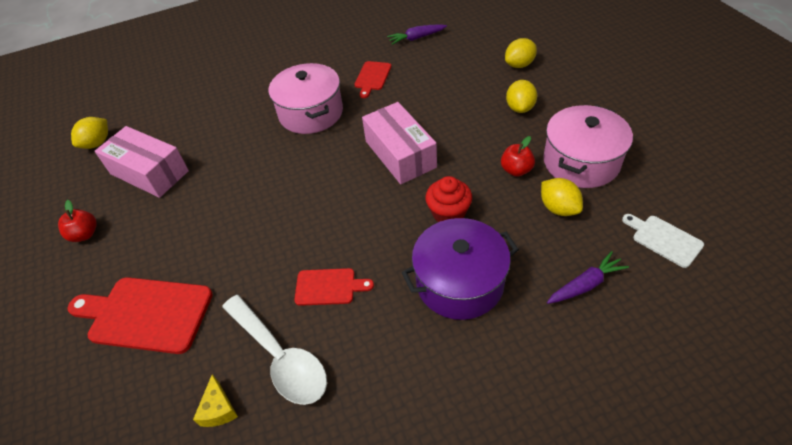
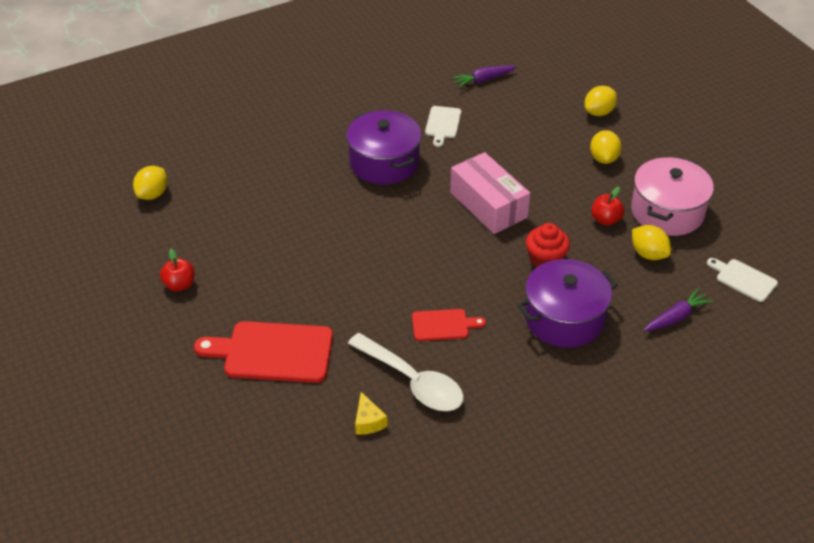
camera: 10 degrees left, 5 degrees down
(149, 172) = (225, 224): pink box -> none
(311, 113) = (384, 162): pink pot -> purple pot
(372, 77) = (442, 124): red cutting board -> white cutting board

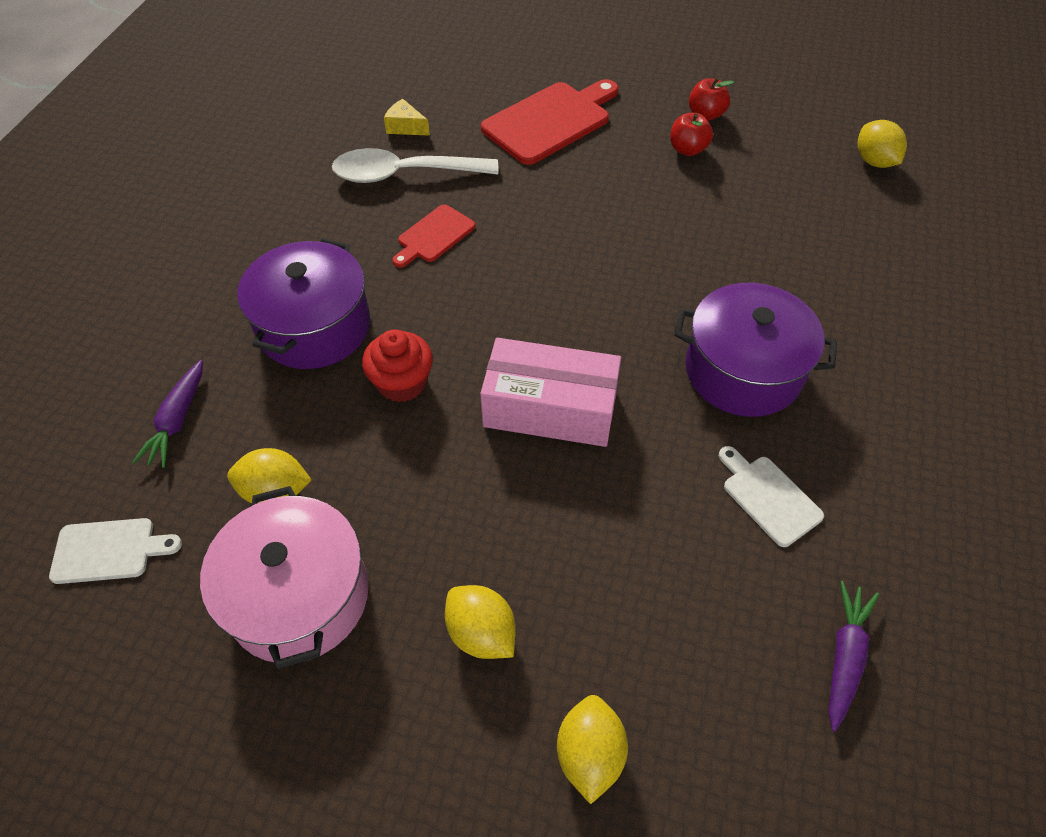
camera: 135 degrees right, 10 degrees up
(605, 220) = (378, 505): red apple -> red apple (687, 149)

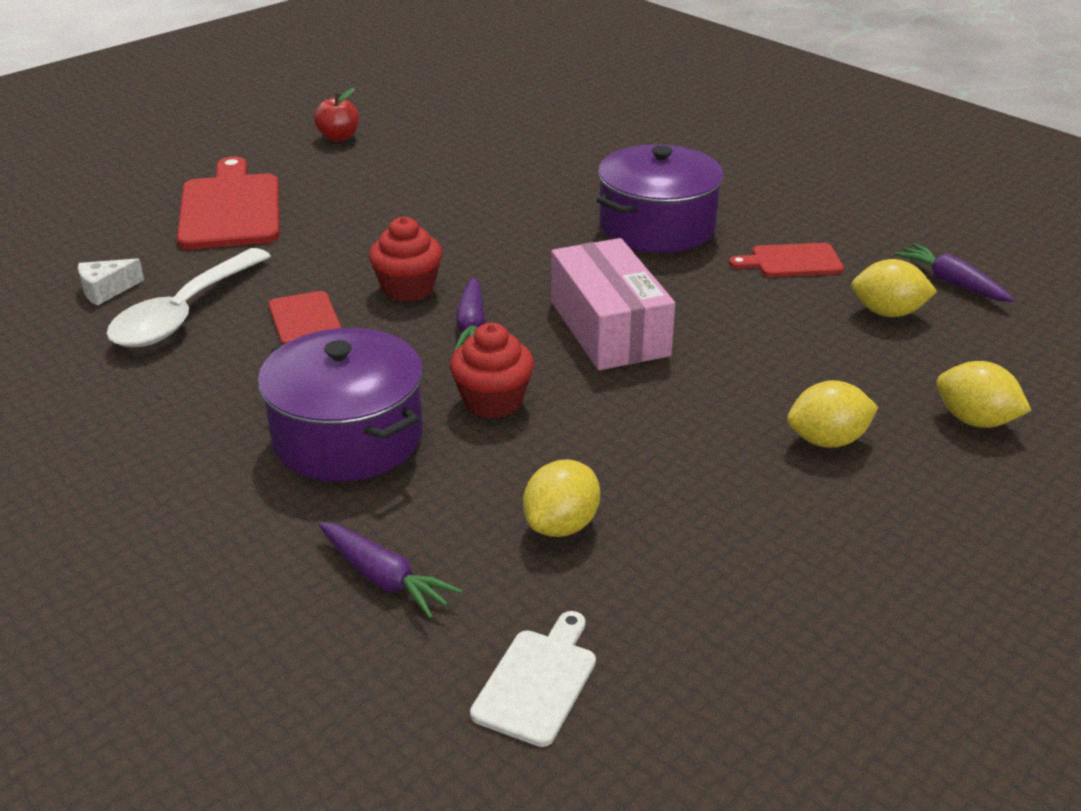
camera: 60 degrees left, 20 degrees down
(299, 596) = (710, 542): pink pot -> none
(405, 127) = (106, 290): yellow cheese -> white cheese
(492, 324) = (472, 326): none -> purple carrot
(517, 264) = (408, 288): none -> red cupcake
(550, 408) = (609, 328): pink box -> pink box turned 60 degrees counterclockwise
(687, 149) = (371, 160): red apple -> none
(768, 497) = (791, 261): white cutting board -> red cutting board
(874, 161) = (495, 97): yellow lemon -> yellow lemon (888, 313)

